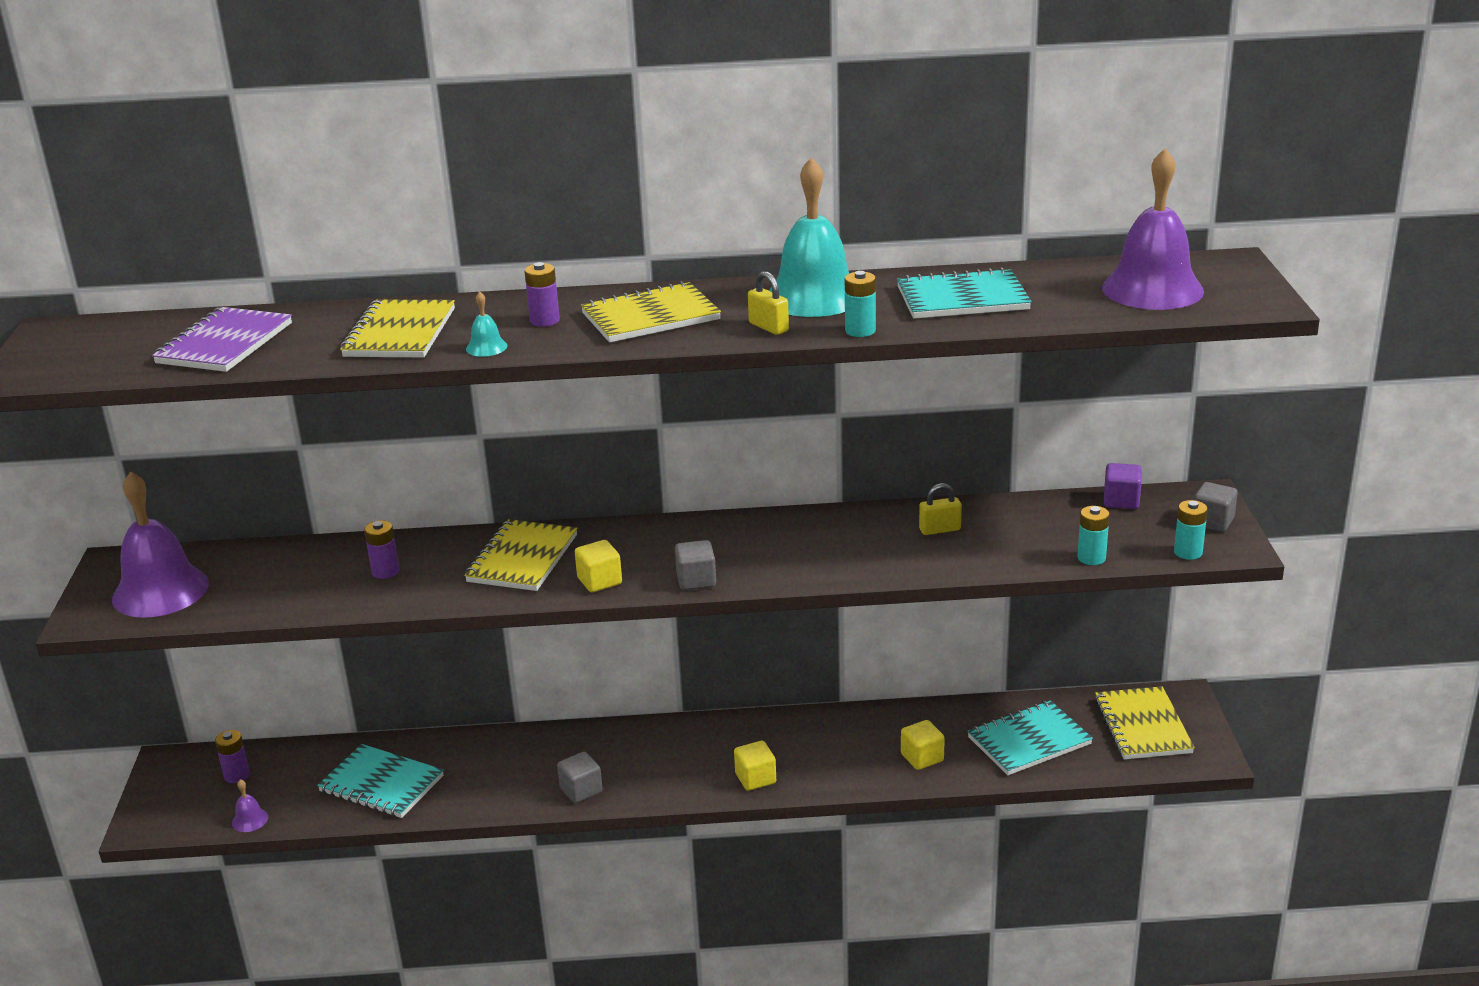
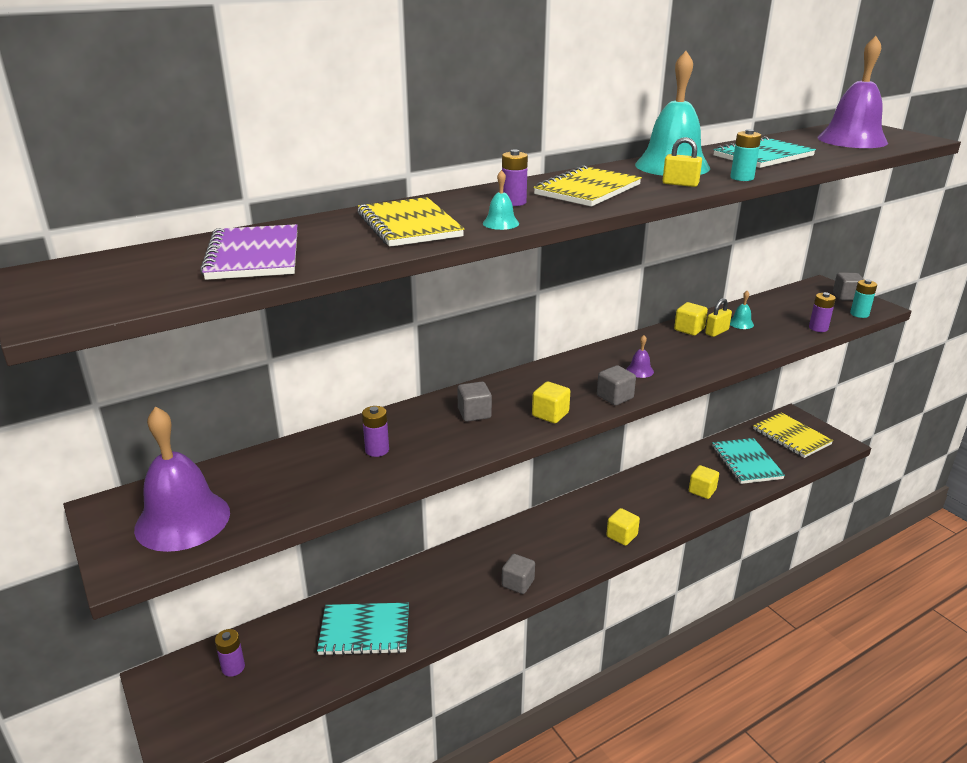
camera: 30 degrees left, 0 degrees up
(250, 820) = (277, 701): purple bell -> purple bell (639, 370)
(522, 558) = (474, 413): yellow notebook -> grey cube
(907, 517) = (689, 329): none -> yellow cube
(991, 526) = (741, 323): none -> turquoise bell
(1029, 741) = (746, 462): turquoise notebook -> turquoise notebook turned 45 degrees counterclockwise
(1091, 558) = (818, 328): turquoise battery -> purple battery
(1121, 501) = (787, 296): purple cube -> none

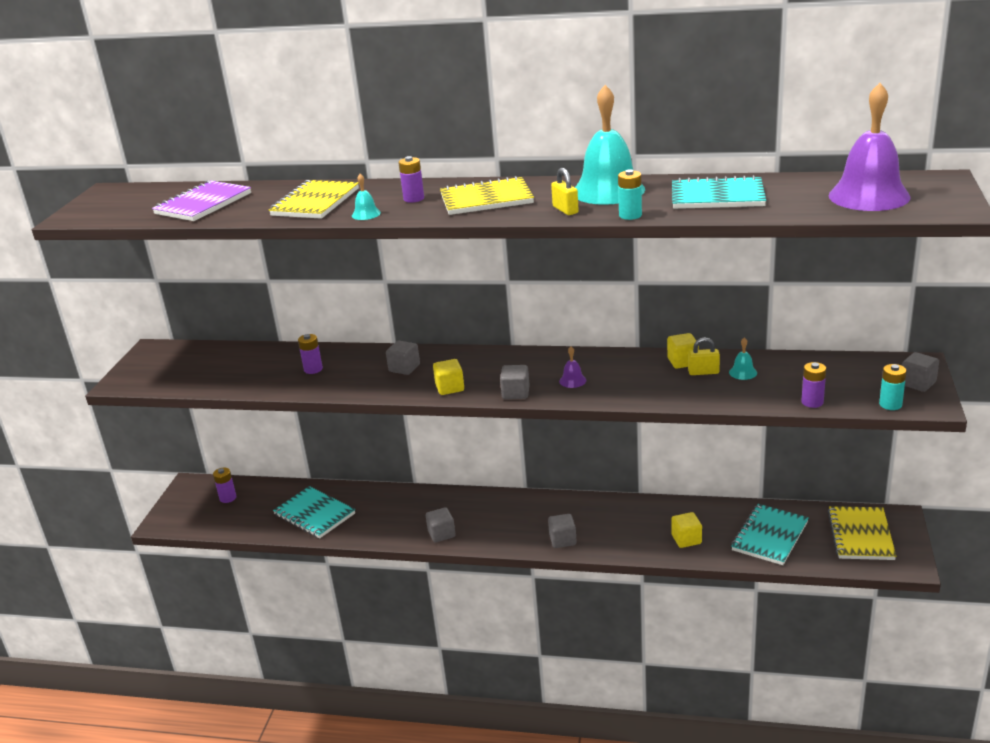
camera: 45 degrees right, 0 degrees up
(182, 520) = (171, 369): purple bell -> none
(621, 536) = (562, 540): yellow cube -> grey cube

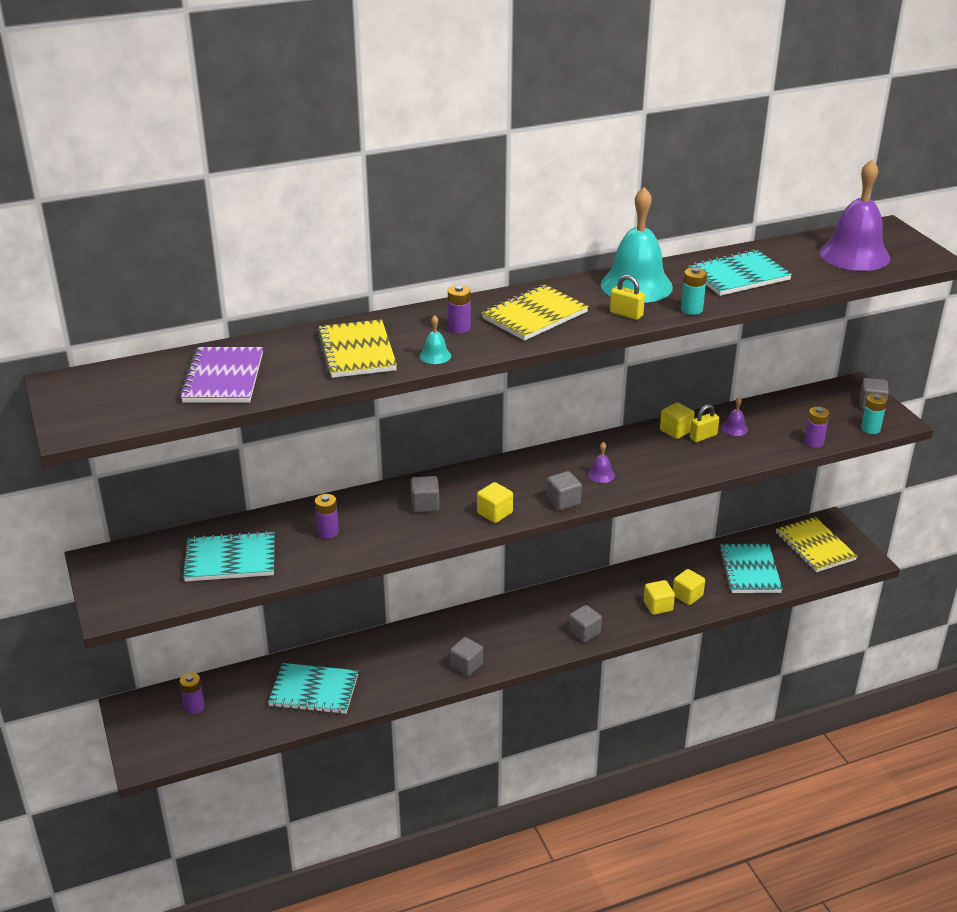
camera: 35 degrees left, 5 degrees up
(228, 370) = (230, 559): none -> turquoise notebook
(650, 539) = (658, 606): none -> yellow cube
(743, 372) = (734, 428): turquoise bell -> purple bell

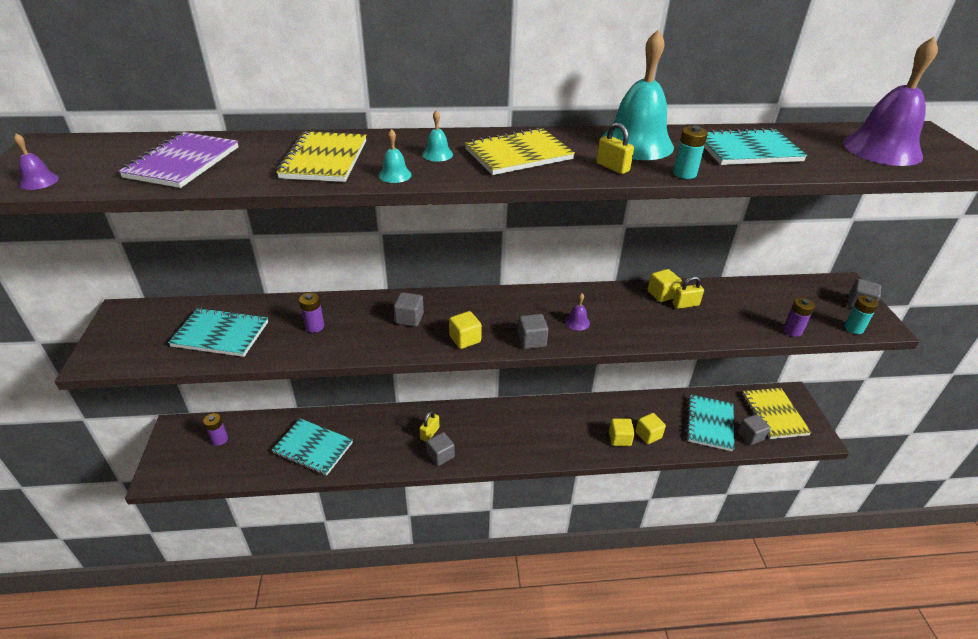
camera: 15 degrees right, 5 degrees up
(443, 646) = (430, 433): none -> yellow padlock
(459, 328) = (437, 154): purple battery -> turquoise bell
(584, 632) = (549, 448): grey cube -> grey cube (750, 436)
(734, 428) = (718, 302): purple bell -> purple bell (39, 181)

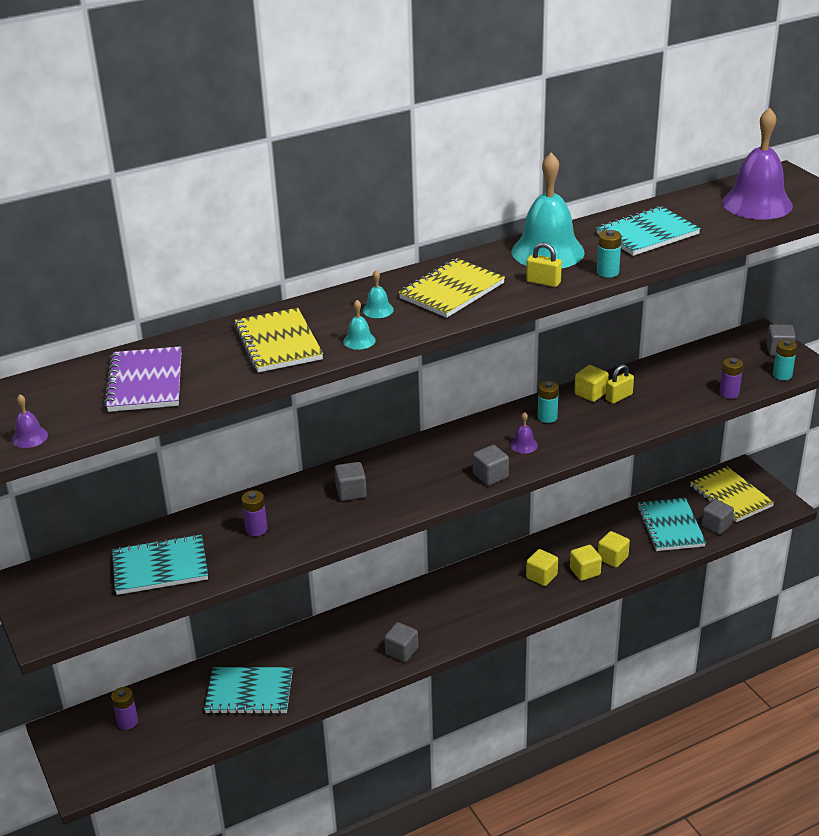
camera: 20 degrees left, 5 degrees down
(430, 433) = (375, 634): yellow padlock -> none
(465, 339) = (423, 494): yellow cube -> yellow cube (541, 576)
(612, 304) = (547, 417): none -> turquoise battery

